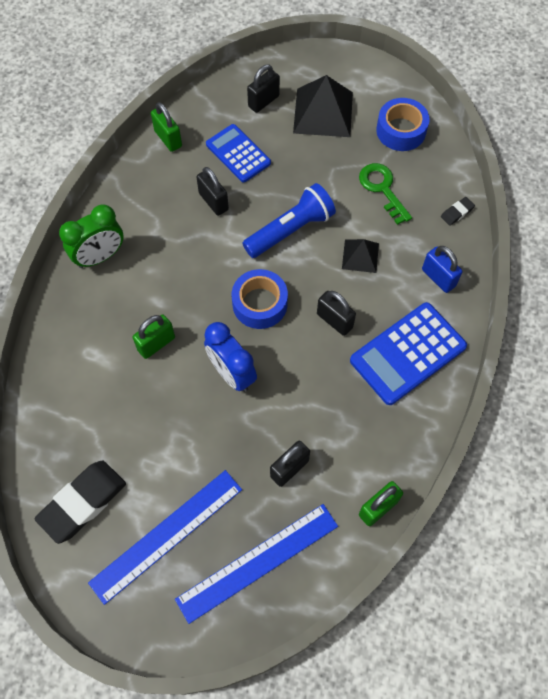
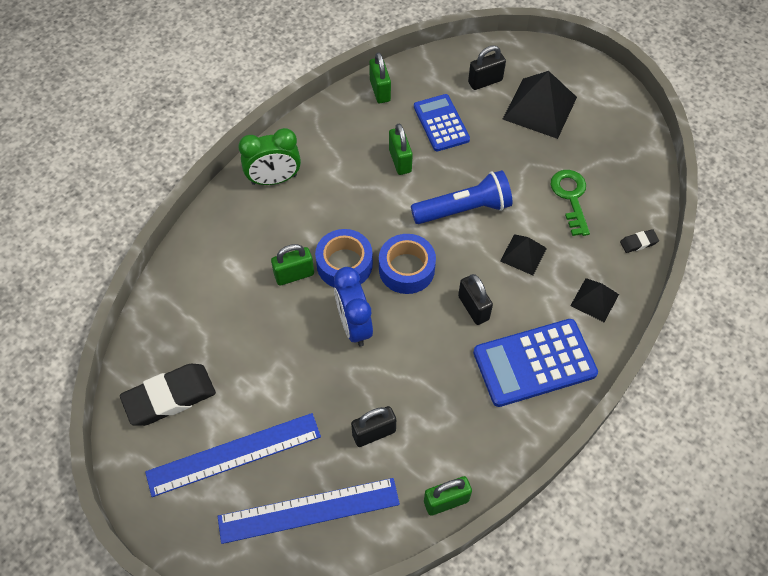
camera: 20 degrees right, 5 degrees down
(213, 202) = (400, 161): black padlock -> green padlock
(401, 131) = (611, 147): blue tape -> blue tape (344, 264)
(438, 278) = (594, 300): blue padlock -> black pyramid

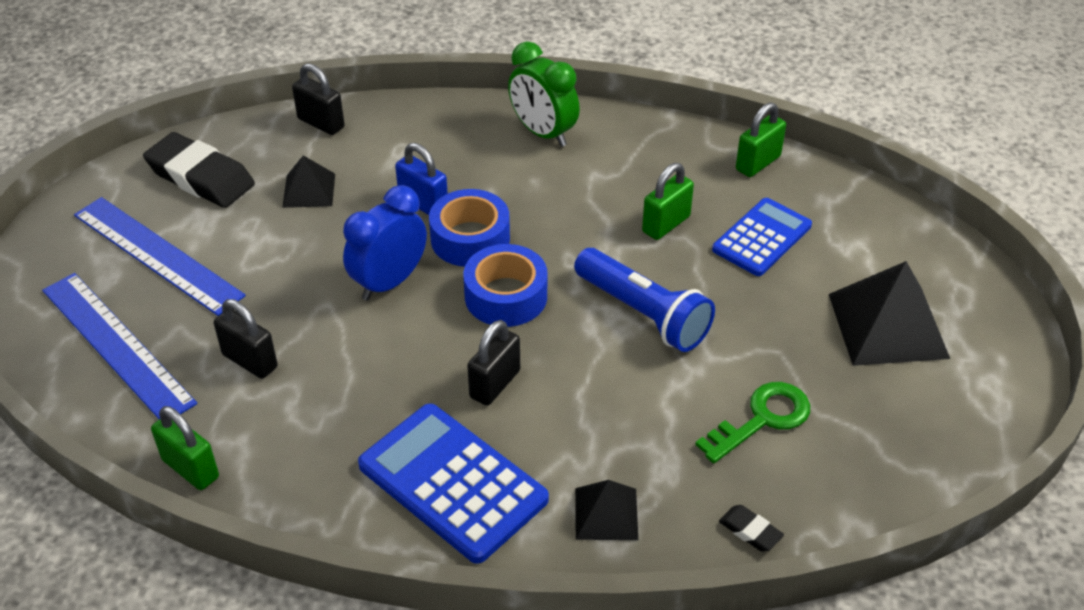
camera: 60 degrees right, 15 degrees down
(294, 275) = (423, 204): green padlock -> blue padlock
(485, 81) = (875, 252): black padlock -> black padlock (321, 123)
(523, 254) = (620, 403): black pyramid -> black pyramid (309, 190)

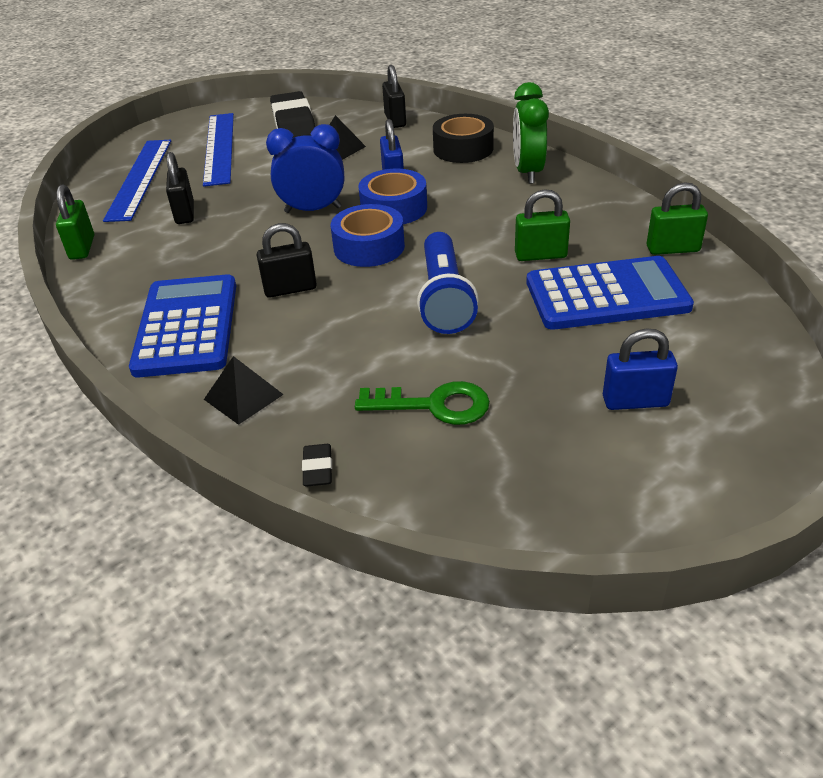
camera: 45 degrees right, 5 degrees down
(444, 131) = (463, 149): none -> black tape
(761, 238) = (606, 295): blue calculator -> blue calculator, size x1.51
(887, 325) = (635, 401): black pyramid -> blue padlock

